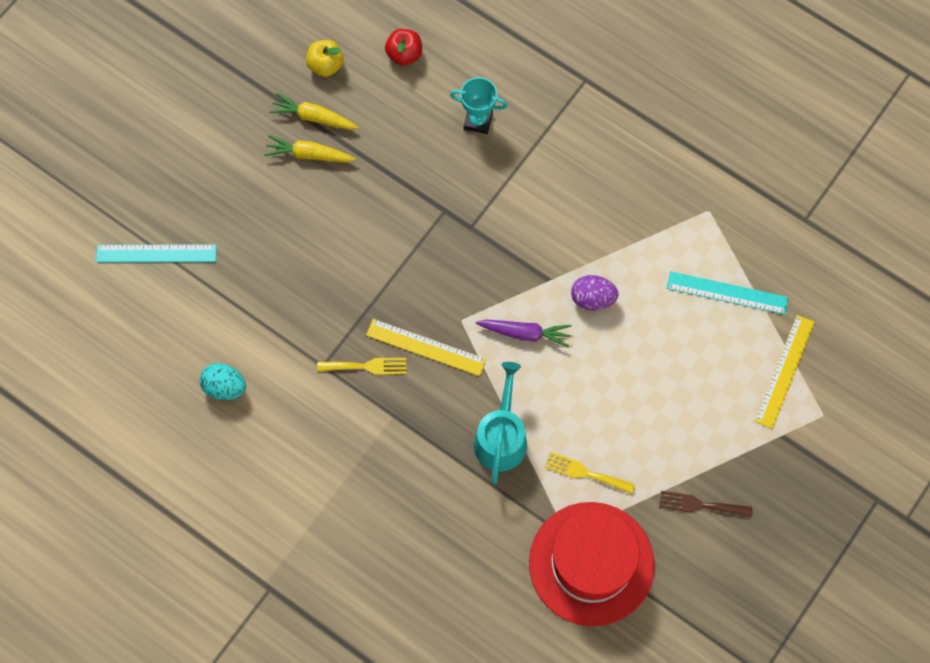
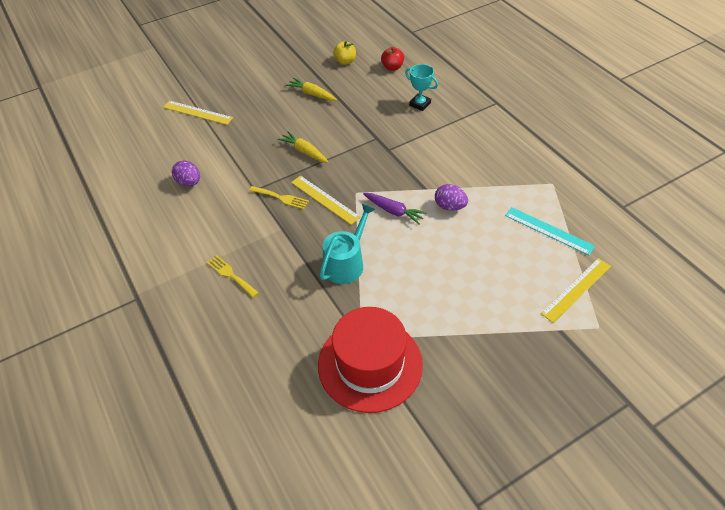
camera: 25 degrees right, 20 degrees down
(156, 253) = (197, 112): turquoise ruler -> yellow ruler
(224, 387) = (189, 182): turquoise egg -> purple egg
(314, 117) = (324, 80): yellow carrot -> yellow carrot (304, 151)
(585, 473) = (395, 304): yellow fork -> yellow fork (230, 275)
(700, 505) = (474, 354): brown fork -> none

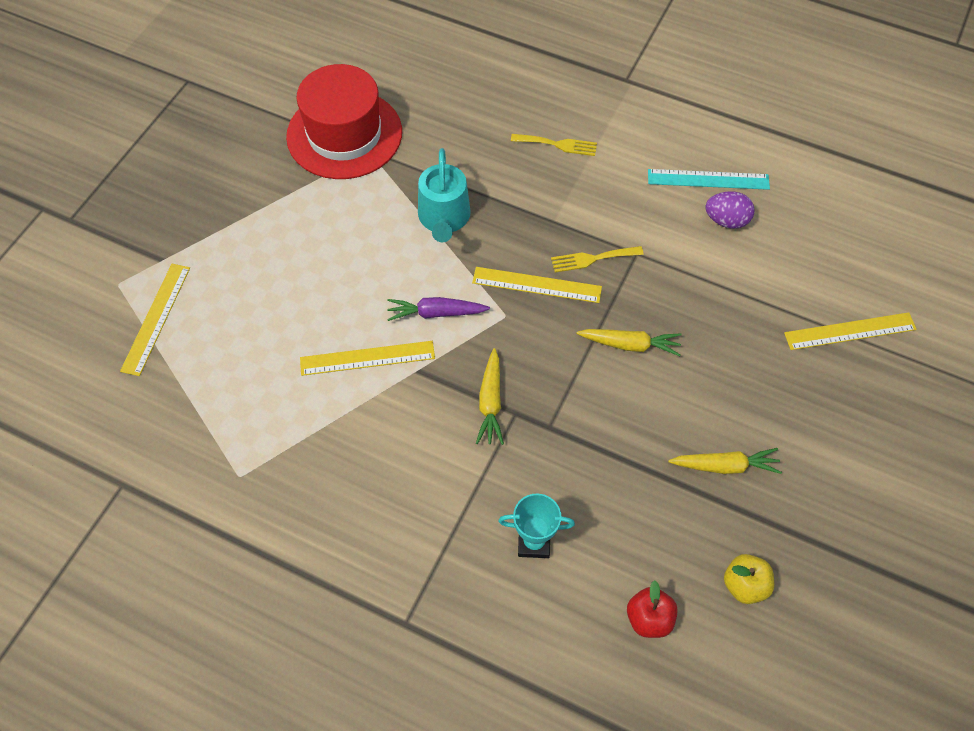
camera: 145 degrees right, 10 degrees up
(397, 159) = (490, 402): none -> yellow carrot
(450, 206) = (367, 358): purple egg -> yellow ruler
(548, 230) = (217, 387): turquoise ruler -> turquoise ruler (708, 179)

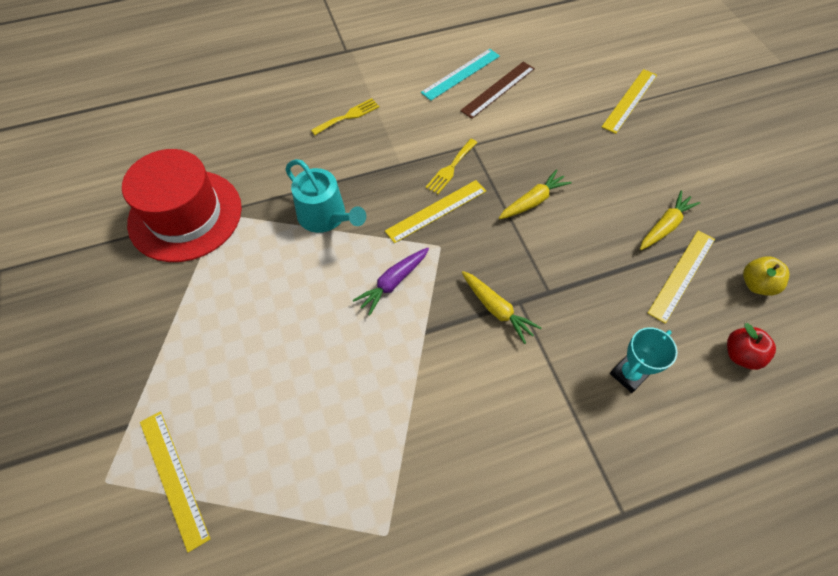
camera: 45 degrees left, 0 degrees up
(367, 358) = (381, 355): yellow ruler -> yellow ruler (682, 275)
(726, 220) = (498, 89): purple egg -> brown ruler

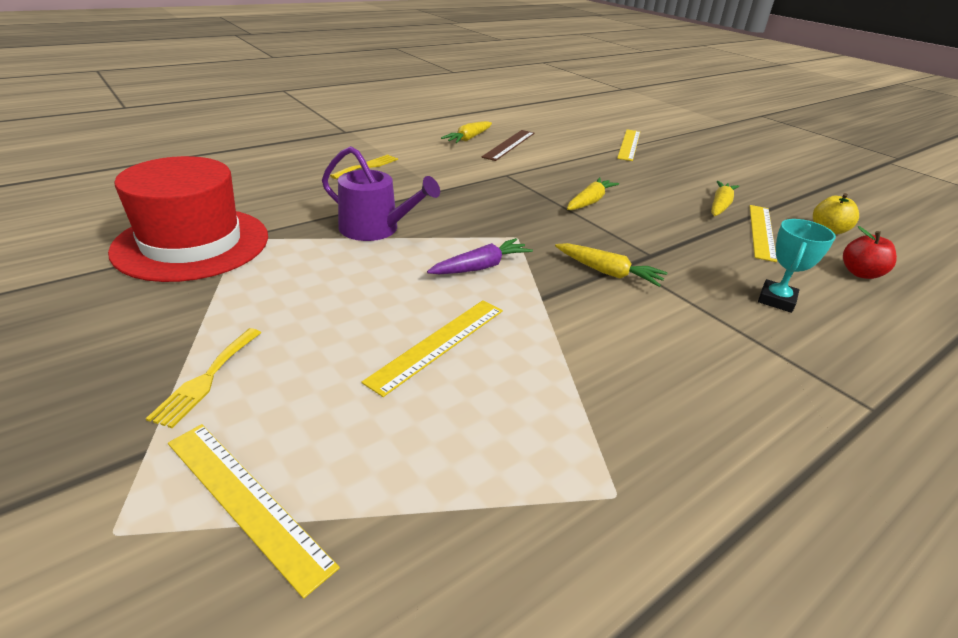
camera: 20 degrees left, 25 degrees down
(325, 216) = (375, 229): turquoise watering can -> purple watering can
(393, 283) = (481, 267): purple carrot -> purple carrot turned 150 degrees counterclockwise
(436, 211) = (497, 215): yellow ruler -> yellow ruler (438, 344)
(450, 168) = (494, 189): yellow fork -> yellow fork (206, 379)
(461, 74) = (468, 139): turquoise ruler -> yellow carrot

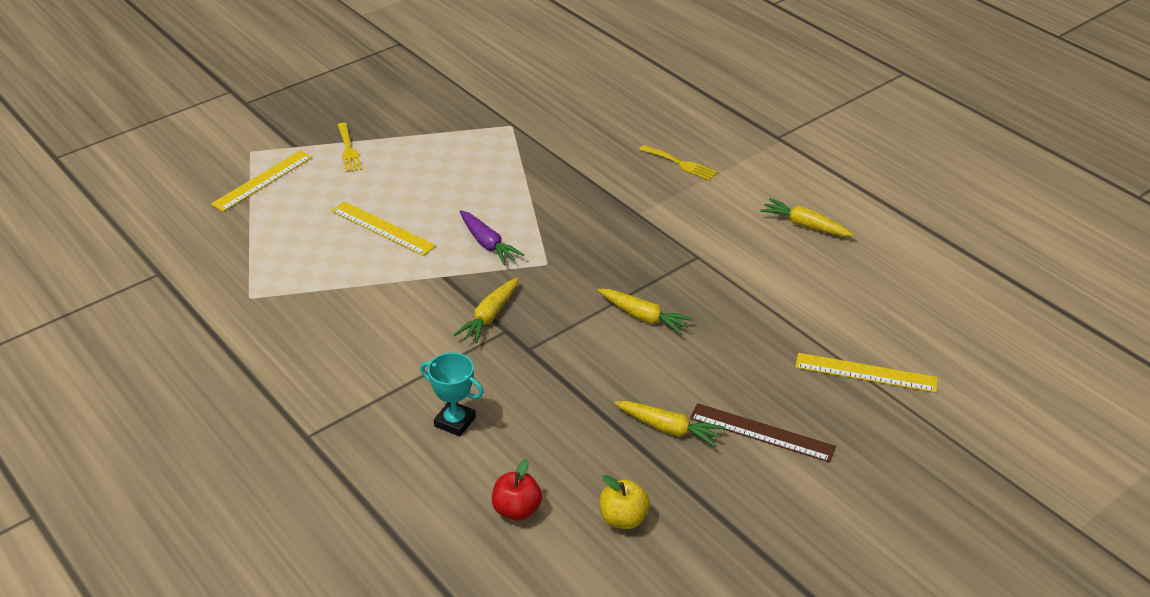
camera: 90 degrees right, 5 degrees up
(192, 243) = (500, 108): red hat -> none
(206, 379) = (348, 150): yellow fork -> yellow fork turned 120 degrees counterclockwise
(375, 229) = (542, 184): purple watering can -> none
(509, 145) = (801, 258): brown ruler -> brown ruler (762, 432)
(761, 231) = (603, 450): yellow ruler -> none

